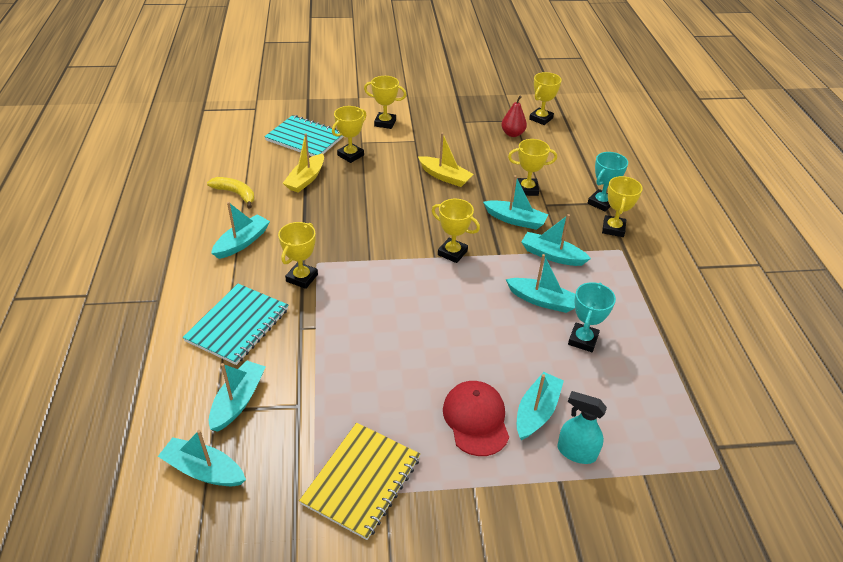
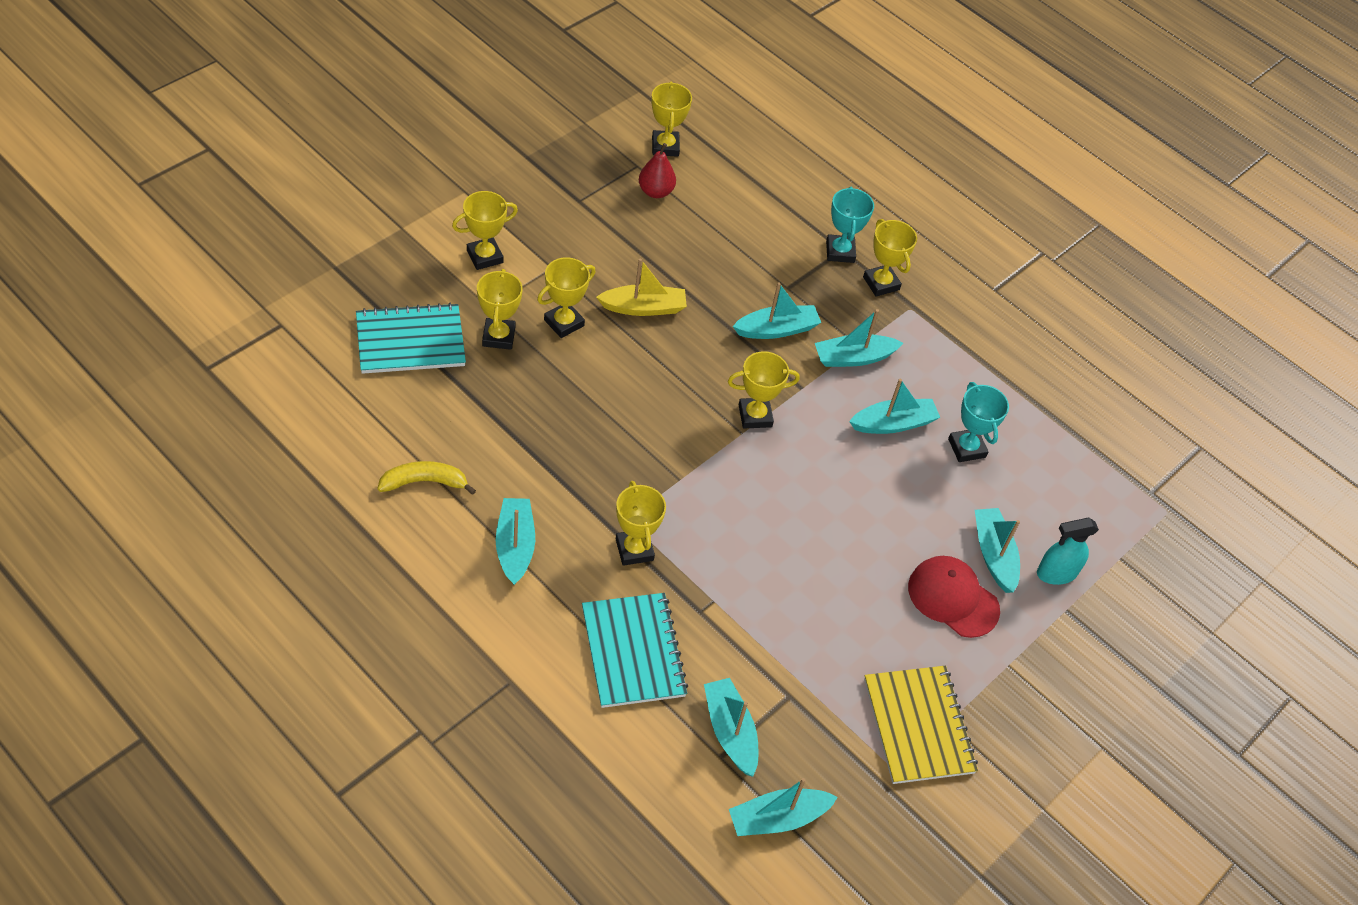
camera: 45 degrees left, 10 degrees up
(306, 179) = (485, 407): yellow boat -> none
(527, 189) = (749, 275): yellow trophy -> yellow trophy (564, 323)

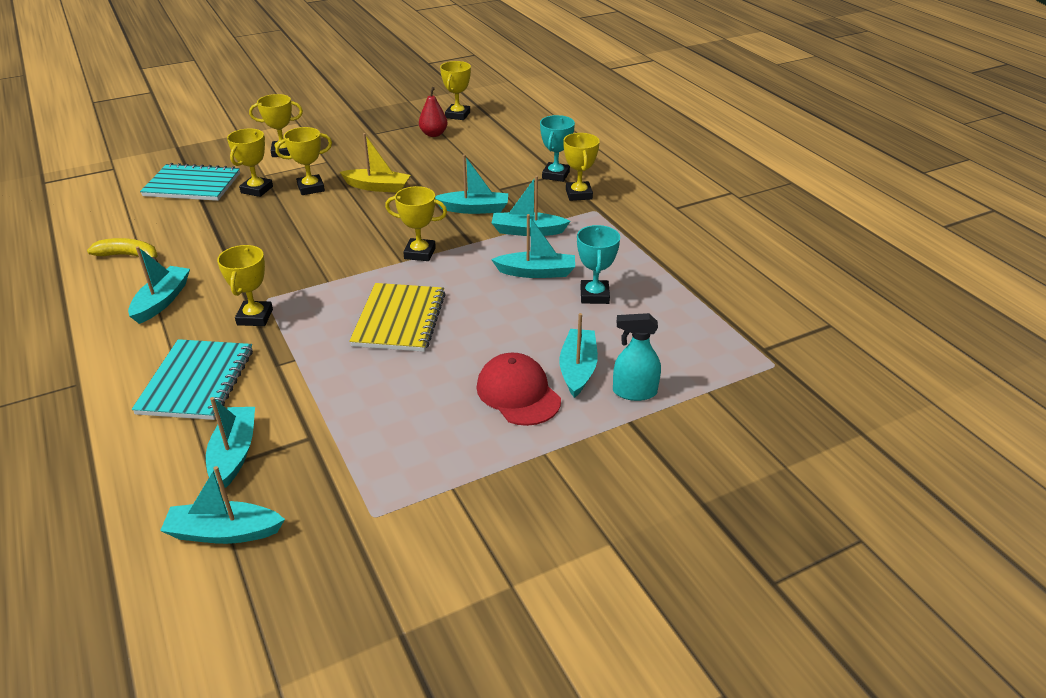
camera: 25 degrees right, 15 degrees down
(918, 726) = (420, 484): yellow notebook -> yellow notebook (399, 319)

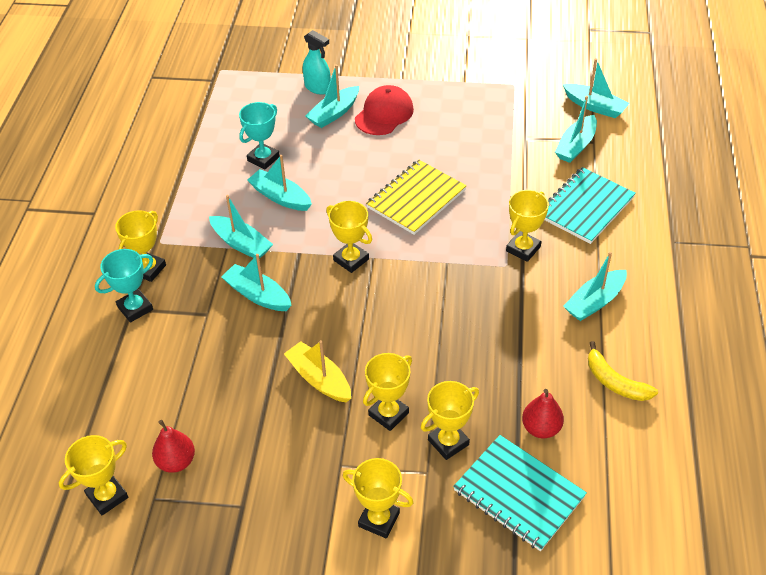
camera: 145 degrees left, 10 degrees up
(187, 215) = (541, 428): none -> red pear
(311, 188) = (388, 414): yellow trophy -> yellow trophy turned 60 degrees counterclockwise
(518, 393) = (384, 114): red cap -> red cap turned 150 degrees counterclockwise

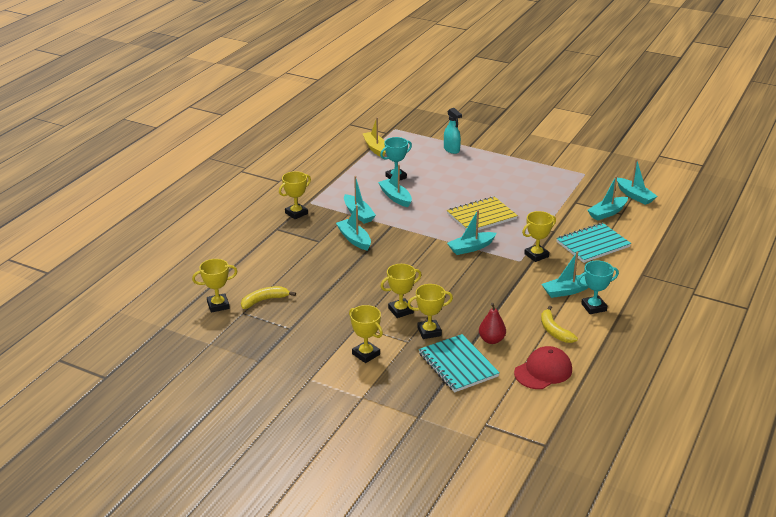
camera: 20 degrees right, 15 degrees down
(135, 308) = (279, 229): turquoise trophy -> turquoise trophy (593, 307)
(176, 462) = (264, 300): red pear -> yellow banana
(319, 379) = (368, 285): yellow boat -> yellow boat (375, 148)
(334, 113) = (454, 164): turquoise boat -> turquoise boat (471, 248)
(351, 260) = (421, 236): yellow trophy -> none
(384, 114) = (487, 171): red cap -> red cap (543, 371)

